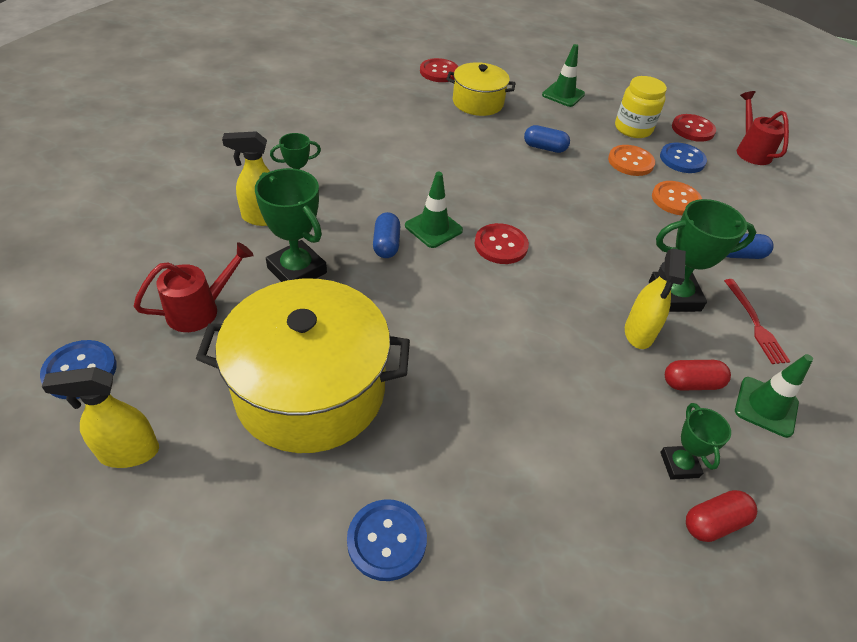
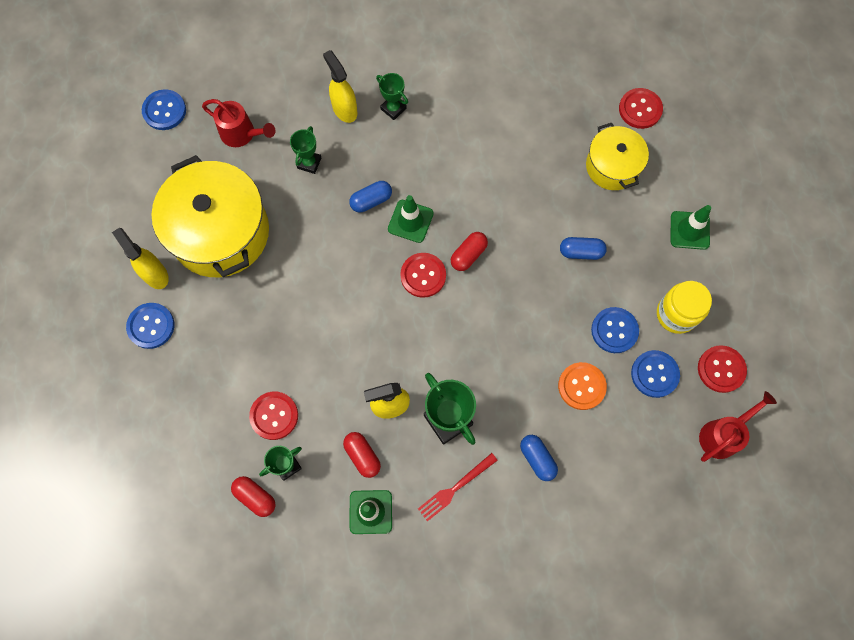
camera: 65 degrees right, 25 degrees up
(128, 452) = (132, 173): yellow spray bottle -> yellow spray bottle (155, 274)
(297, 270) = (309, 163): green trophy -> green trophy, size x0.58
(500, 208) = (468, 255): none -> red capsule
(544, 148) = (581, 252): blue capsule -> blue capsule turned 75 degrees counterclockwise
(603, 448) = (274, 416): none -> red button
(630, 162) = (614, 330): orange button -> blue button

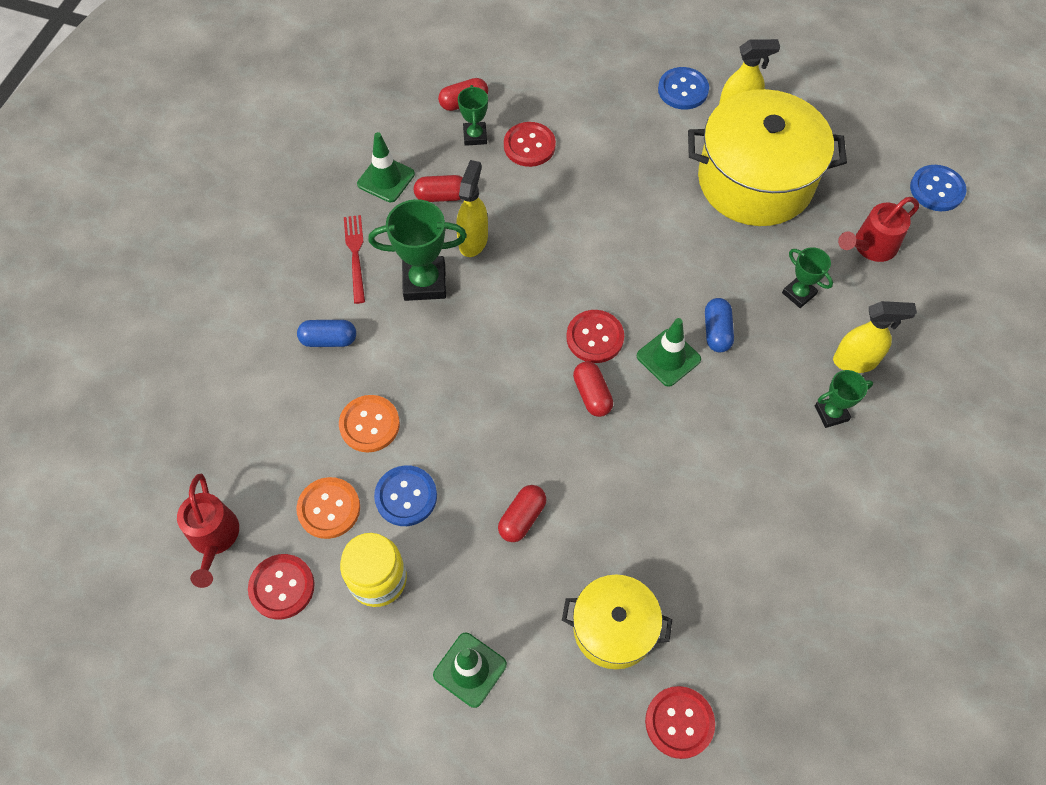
camera: 120 degrees right, 10 degrees down
(581, 252) = (522, 518): blue capsule -> red capsule
(654, 374) = (329, 508): blue button -> orange button

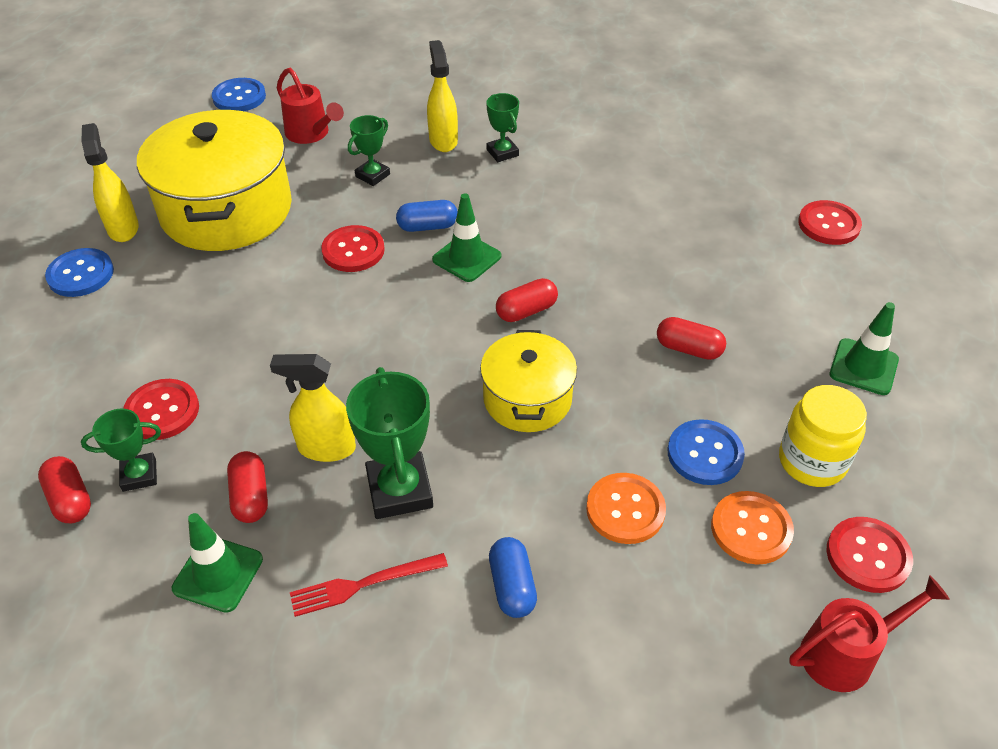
camera: 100 degrees left, 15 degrees down
(595, 337) = (453, 316): red button -> red button (353, 251)
(614, 628) = (769, 271): yellow pot -> yellow pot (527, 399)

